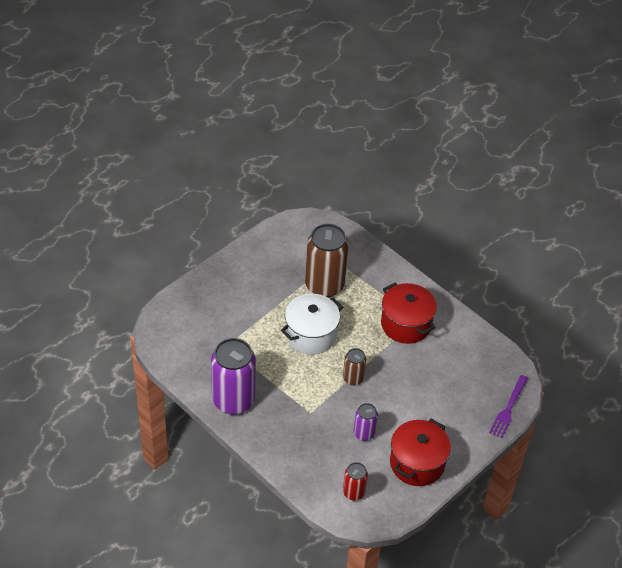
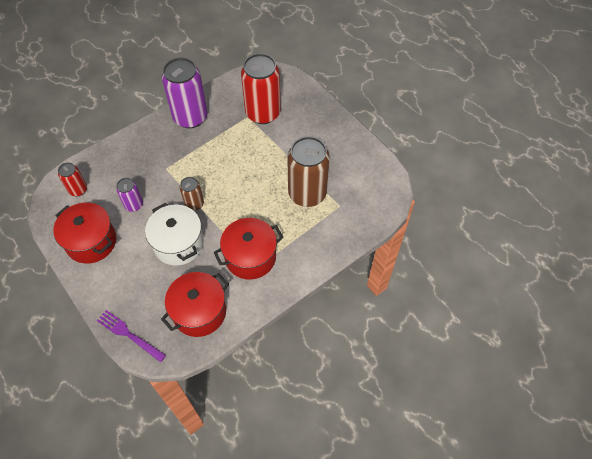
camera: 100 degrees right, 10 degrees up
(220, 332) = (263, 113): none -> red can
(311, 335) = (249, 177): white pot -> white pot (178, 244)
(472, 357) = (199, 312): none -> red pot

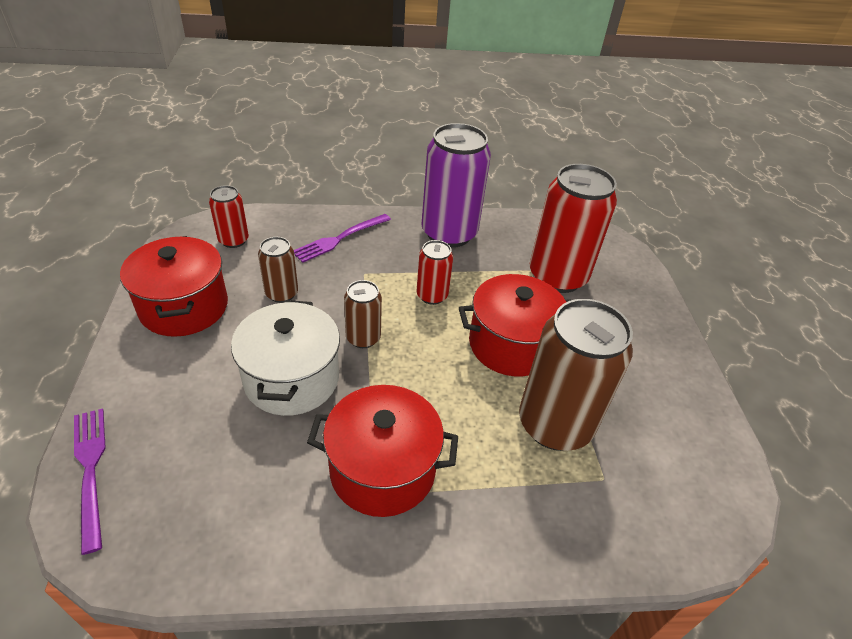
camera: 30 degrees right, 15 degrees down
(134, 205) = (281, 293): purple can -> brown can
(135, 155) = (339, 239): none -> purple fork
(199, 312) = (223, 508): red pot -> red pot (511, 344)
(209, 161) = (432, 295): none -> red can

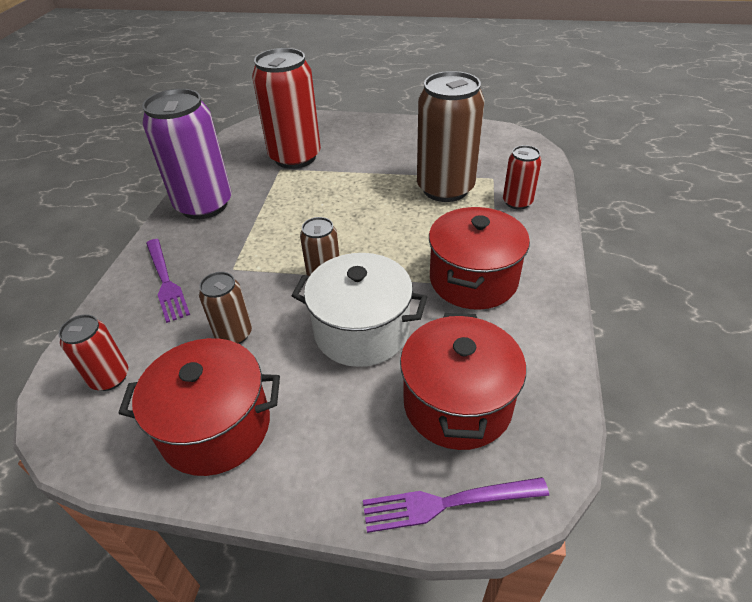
camera: 70 degrees left, 0 degrees up
(432, 295) = (286, 228): red can -> red can (517, 202)
(511, 344) = (362, 194): red pot -> red pot (457, 403)

